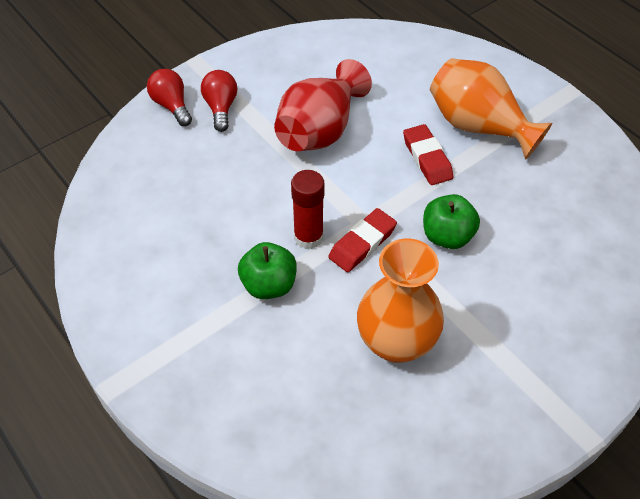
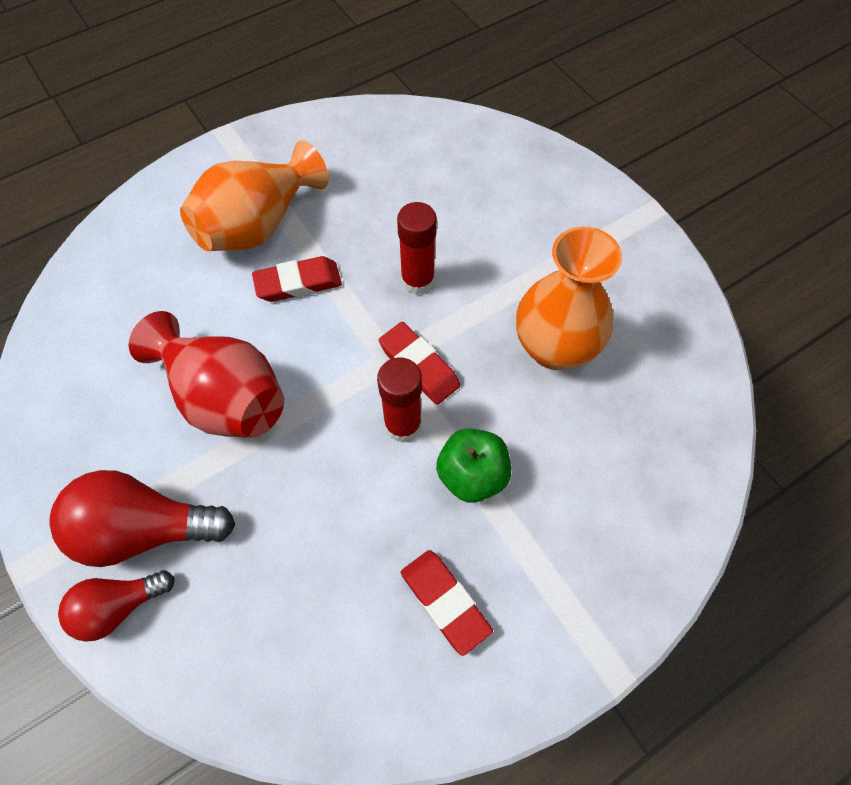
camera: 85 degrees left, 10 degrees up
(170, 273) = (445, 602): none -> red eraser
(221, 108) = (144, 529): red light bulb -> red light bulb, size x1.63
(447, 236) = (418, 280): green apple -> red glue stick

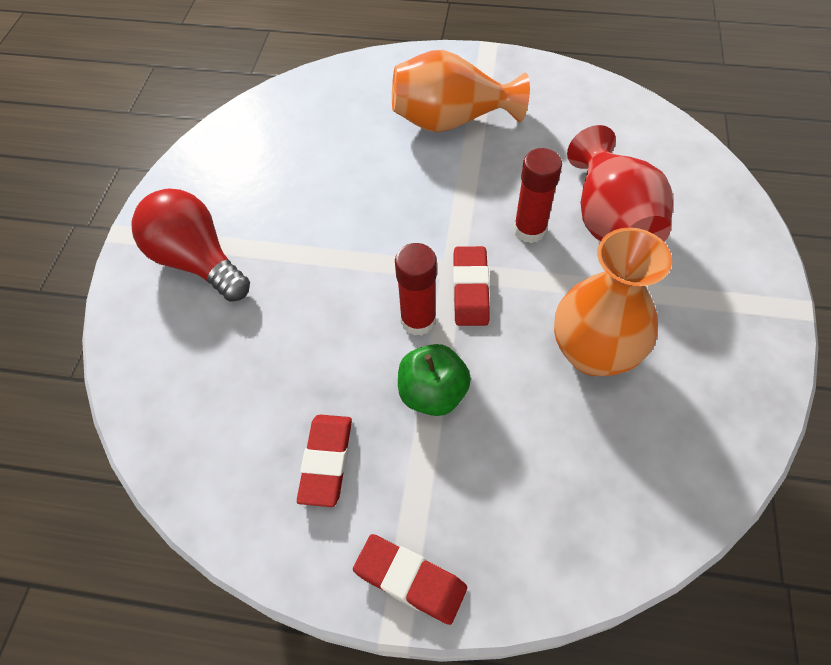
camera: 45 degrees right, 5 degrees down
(119, 607) = (141, 294): red light bulb -> none
(224, 397) = (320, 216): red vase -> red vase (610, 220)
(298, 283) = (440, 176): red eraser -> red eraser (410, 580)

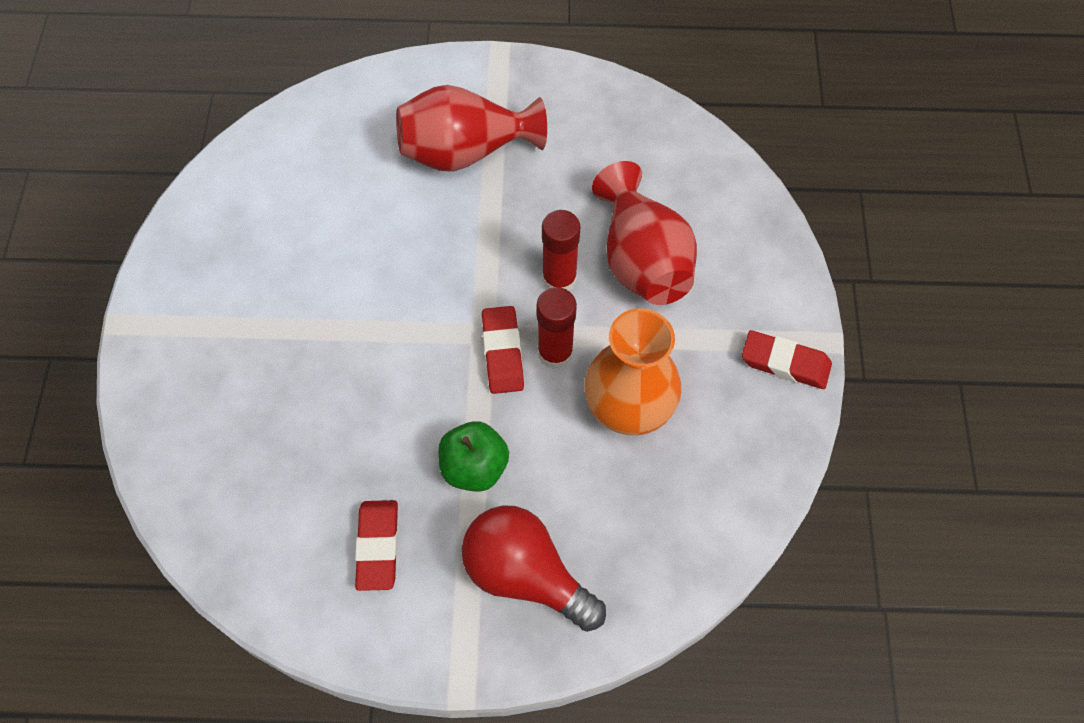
camera: 10 degrees left, 5 degrees up
(197, 261) = (210, 348): red light bulb -> red light bulb (526, 575)
(410, 580) = (470, 646): red eraser -> red eraser (785, 363)
(418, 320) = (452, 392): red glue stick -> red glue stick (555, 353)
(451, 121) = (465, 151): orange vase -> red vase

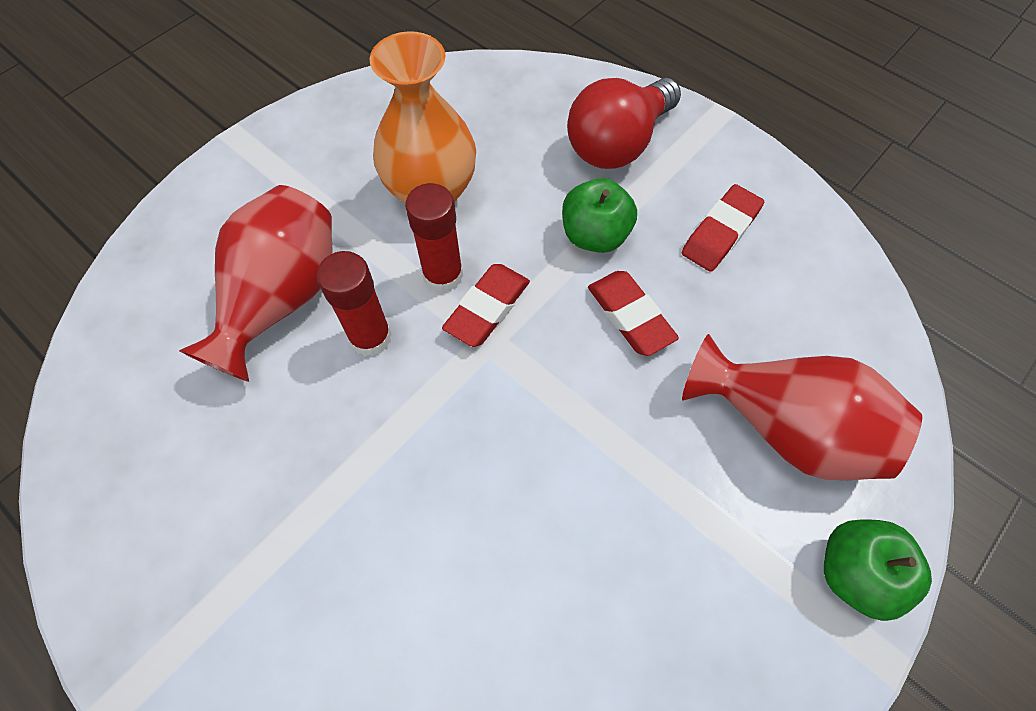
camera: 140 degrees left, 0 degrees up
(154, 357) = (855, 573): none -> green apple
(465, 151) = (309, 570): red vase -> red vase (786, 427)
(526, 575) = (618, 144): red light bulb -> red light bulb turned 60 degrees clockwise
(785, 363) = (281, 143): red eraser -> red eraser (630, 316)

